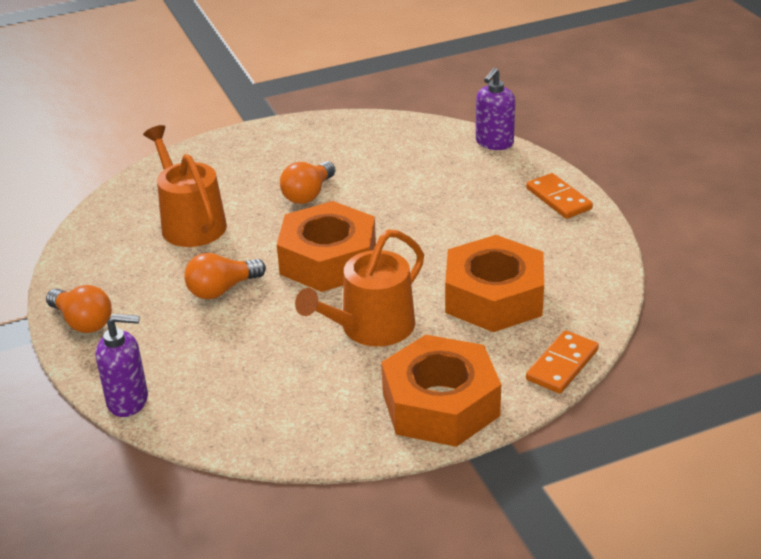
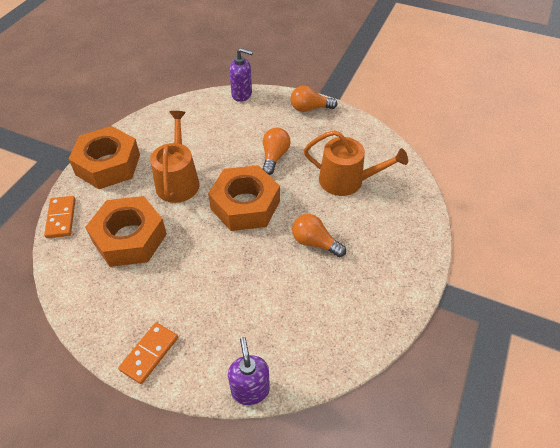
camera: 135 degrees right, 15 degrees up
(128, 401) = (242, 94): purple soap dispenser -> purple soap dispenser turned 120 degrees counterclockwise
(308, 194) = (314, 242): orange light bulb -> orange light bulb turned 45 degrees counterclockwise
(558, 199) = (149, 354): orange domino -> orange domino turned 75 degrees counterclockwise

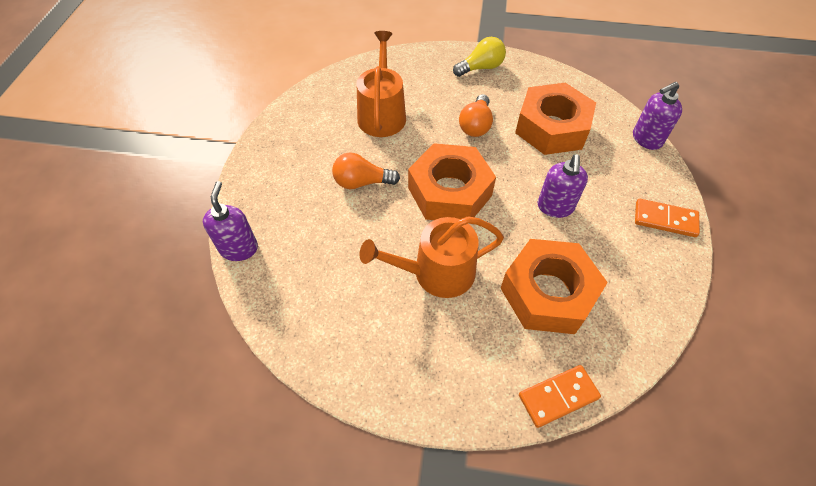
camera: 105 degrees left, 5 degrees up
(108, 165) = (436, 379): orange nut -> orange nut (552, 127)
(200, 271) = (555, 207): none -> purple soap dispenser
(309, 108) = (261, 165): orange light bulb -> none
(398, 271) = (481, 67): none -> yellow light bulb

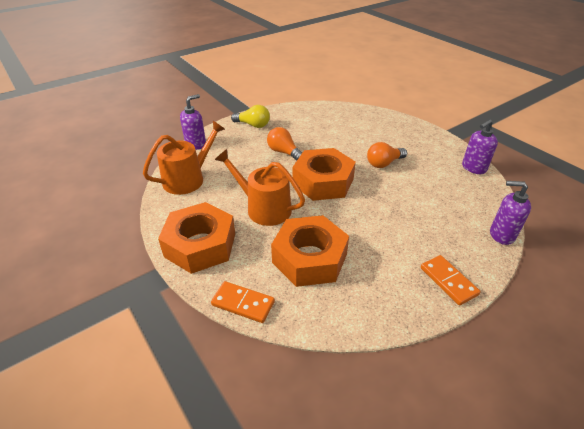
camera: 45 degrees right, 15 degrees down
(382, 114) = (336, 132): orange watering can -> orange watering can (188, 179)
(481, 67) = (428, 141): yellow light bulb -> yellow light bulb (253, 125)
(552, 127) = (434, 190): orange nut -> orange nut (200, 245)
(555, 207) = (376, 226): purple soap dispenser -> purple soap dispenser (473, 168)

